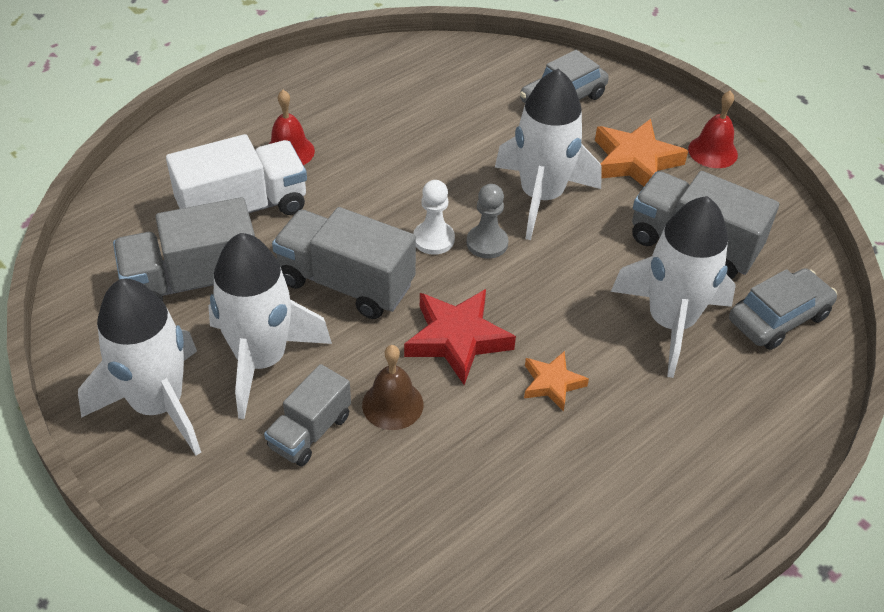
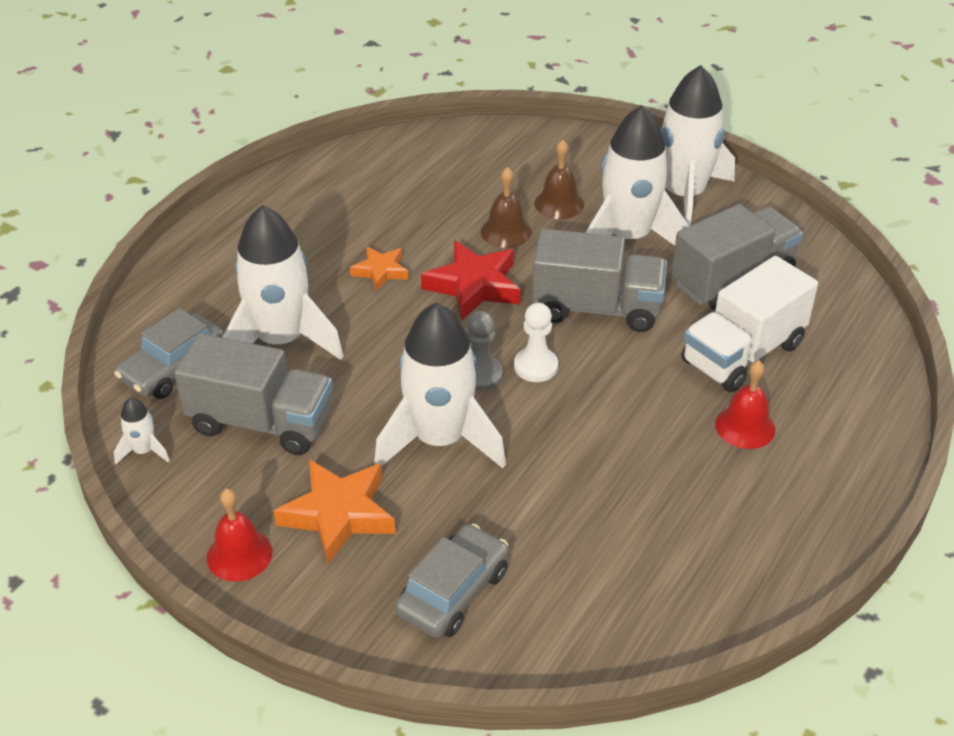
camera: 165 degrees right, 5 degrees down
(310, 432) = (559, 203): grey truck -> brown bell
(797, 244) = (144, 451): none -> white rocket

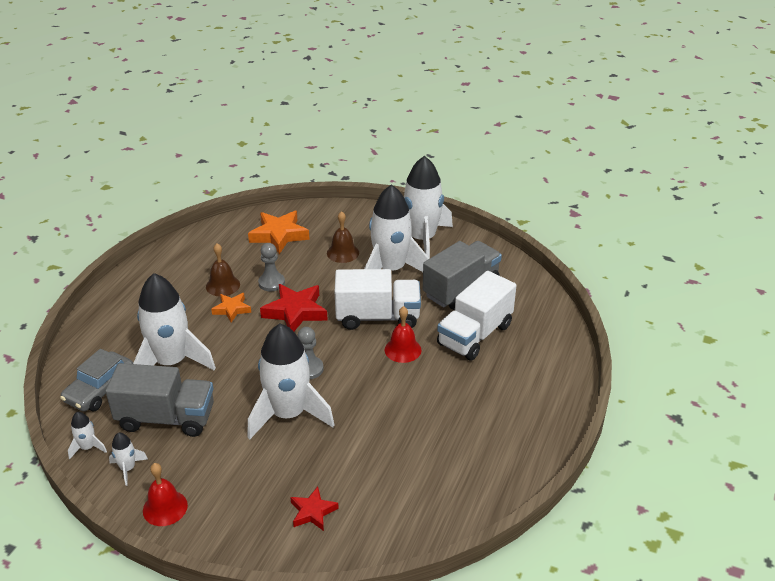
camera: 10 degrees left, 5 degrees down
(195, 490) = (128, 468): none -> white rocket
(338, 514) = (228, 472): orange star -> orange star (279, 235)
(445, 238) = (271, 283): none -> grey pawn
(453, 592) = (313, 512): grey car -> red star
(506, 231) = (311, 274): brown bell -> brown bell (223, 285)
(536, 366) = (344, 359): white pawn -> none
(597, 308) = (378, 317): grey truck -> white truck
(745, 426) = (483, 381): red bell -> red bell (402, 350)

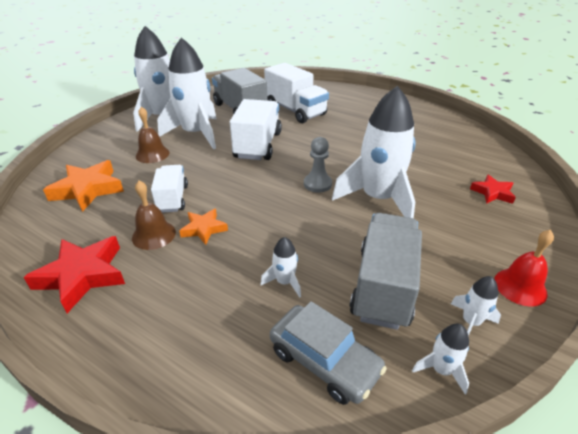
camera: 80 degrees left, 0 degrees up
(171, 362) = (284, 282): white rocket -> white rocket, size x0.42
(271, 283) = (172, 199): grey pawn -> white truck
(295, 312) = (230, 186): red star -> red star (82, 275)
(402, 350) = (304, 138): red bell -> none

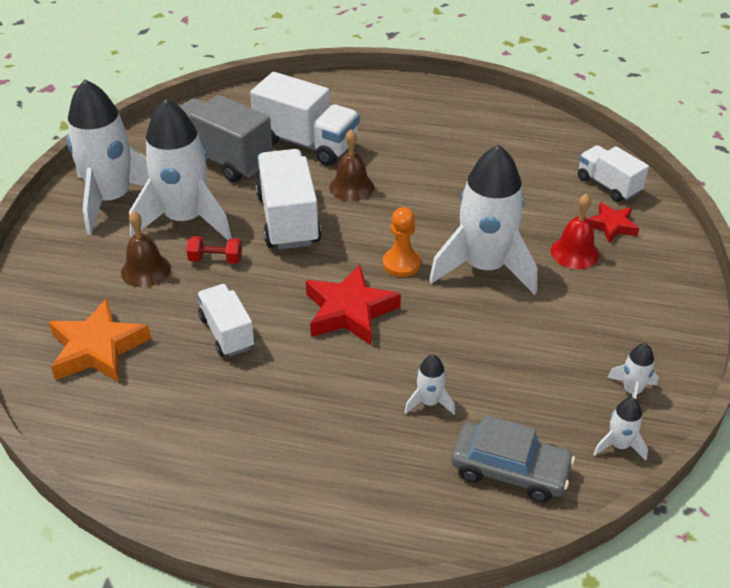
camera: 20 degrees left, 5 degrees up
(82, 275) = (191, 461): red star -> red star (349, 311)
(154, 235) = (239, 388): brown bell -> brown bell (351, 187)
(198, 157) = (215, 259): none -> red dumbbell
(204, 229) = (296, 364): orange star -> none
(317, 184) = (401, 264): grey pawn -> orange pawn
(383, 286) = (534, 377): grey truck -> none
(498, 168) = (608, 185): none -> white truck
(520, 287) = (668, 339): red bell -> red bell (574, 252)

